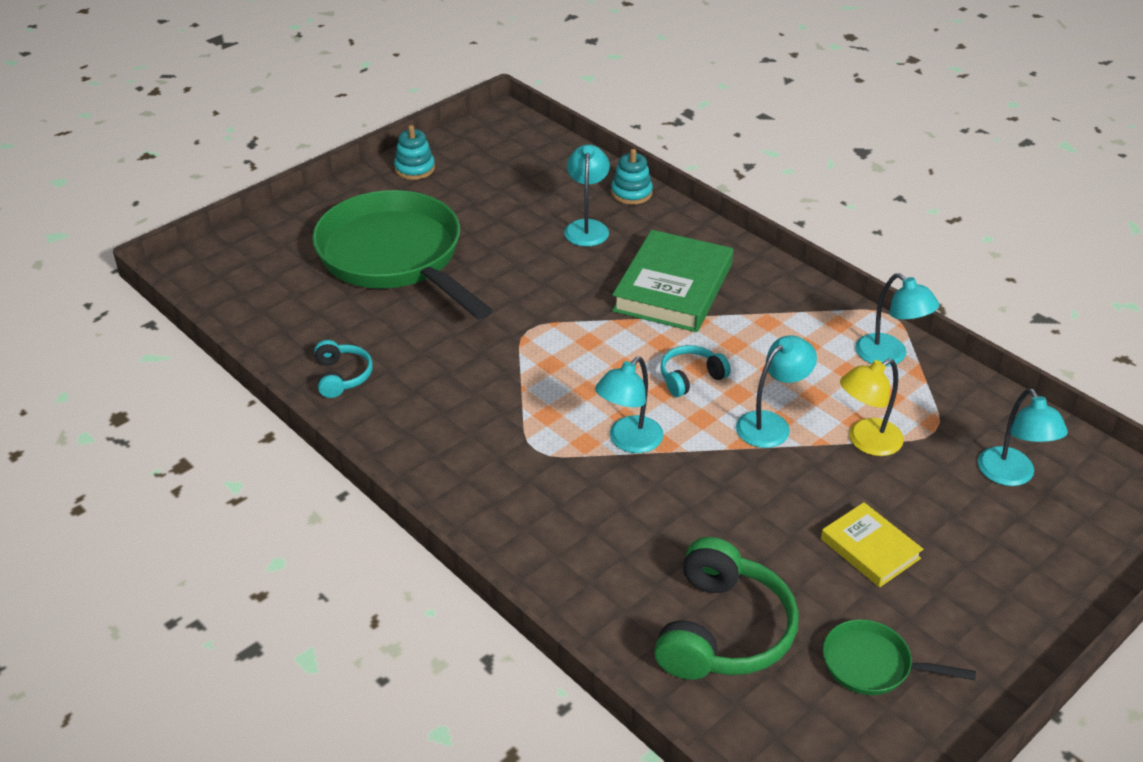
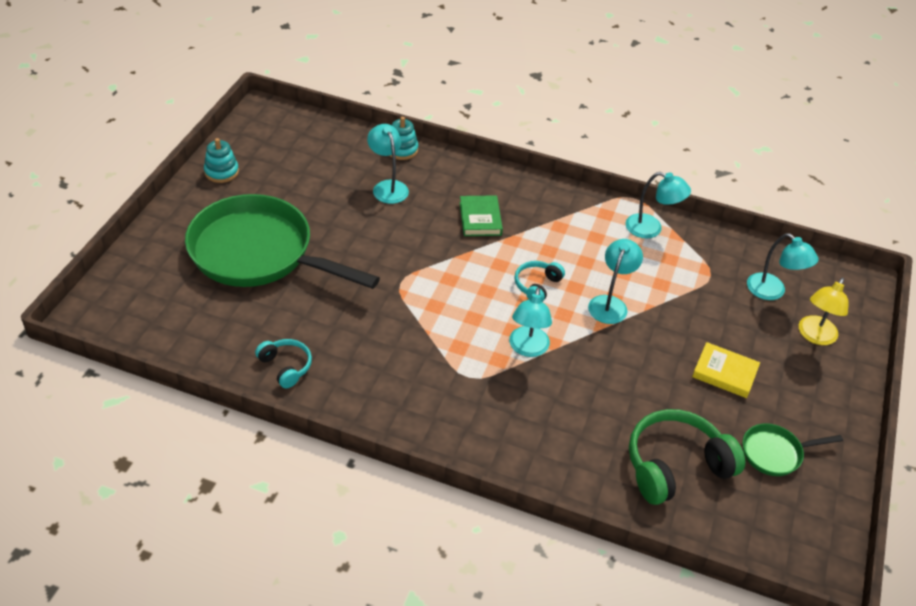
camera: 30 degrees left, 5 degrees up
(673, 288) = (480, 219): green book -> green book, size x0.56
(723, 631) = (675, 465): green headphones -> green headphones turned 105 degrees counterclockwise
(866, 442) = (675, 297): yellow lamp -> yellow lamp (814, 336)

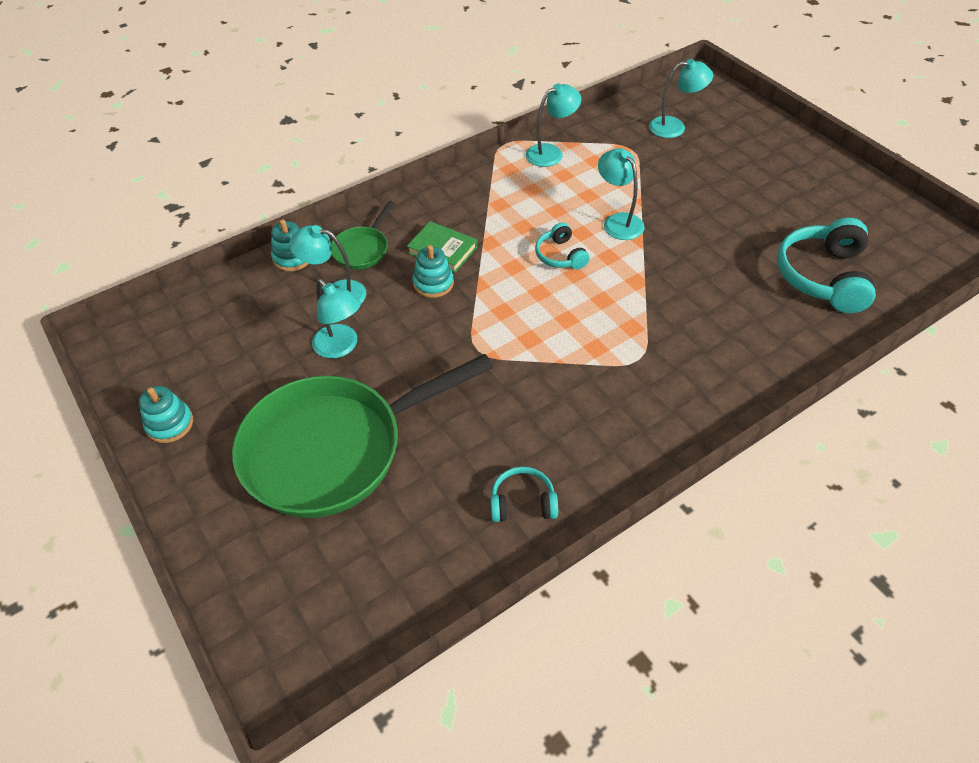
camera: 50 degrees left, 5 degrees up
(442, 230) = (433, 283): none -> turquoise stacking toy
(527, 348) = (632, 301): turquoise lamp -> turquoise lamp (341, 347)
(675, 465) = (823, 277): green headphones -> turquoise headphones
(724, 373) = (742, 197): yellow book -> none
(775, 453) = (841, 214): green pan -> green pan (363, 249)
(814, 336) = (736, 131): yellow lamp -> none

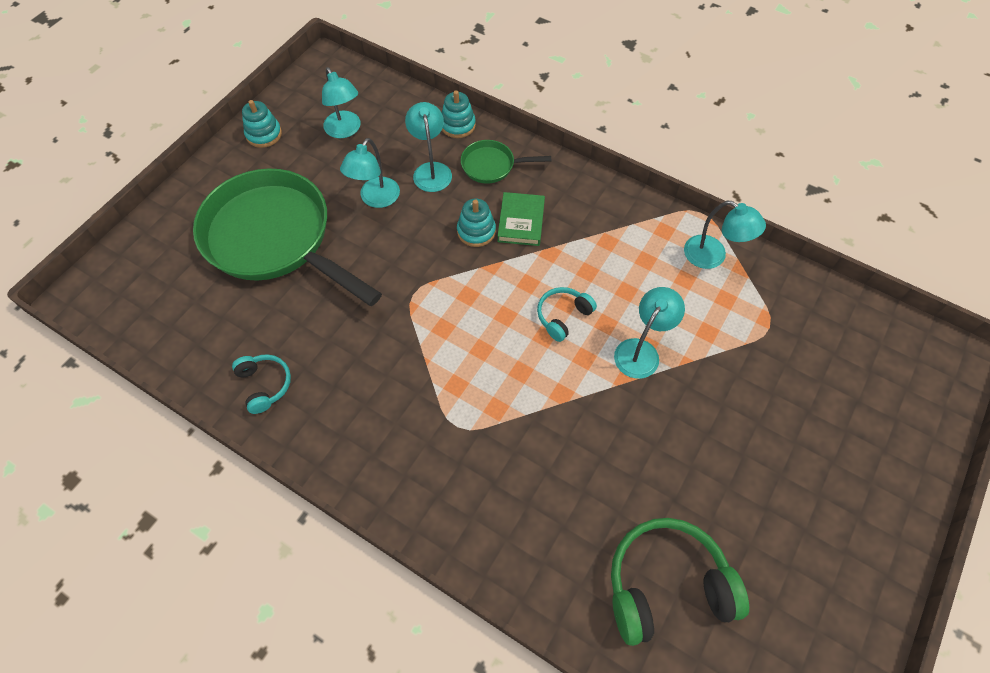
camera: 65 degrees right, 10 degrees up
(674, 127) = (840, 359): turquoise lamp -> turquoise lamp (345, 130)
(823, 277) = (666, 585): turquoise headphones -> green headphones

